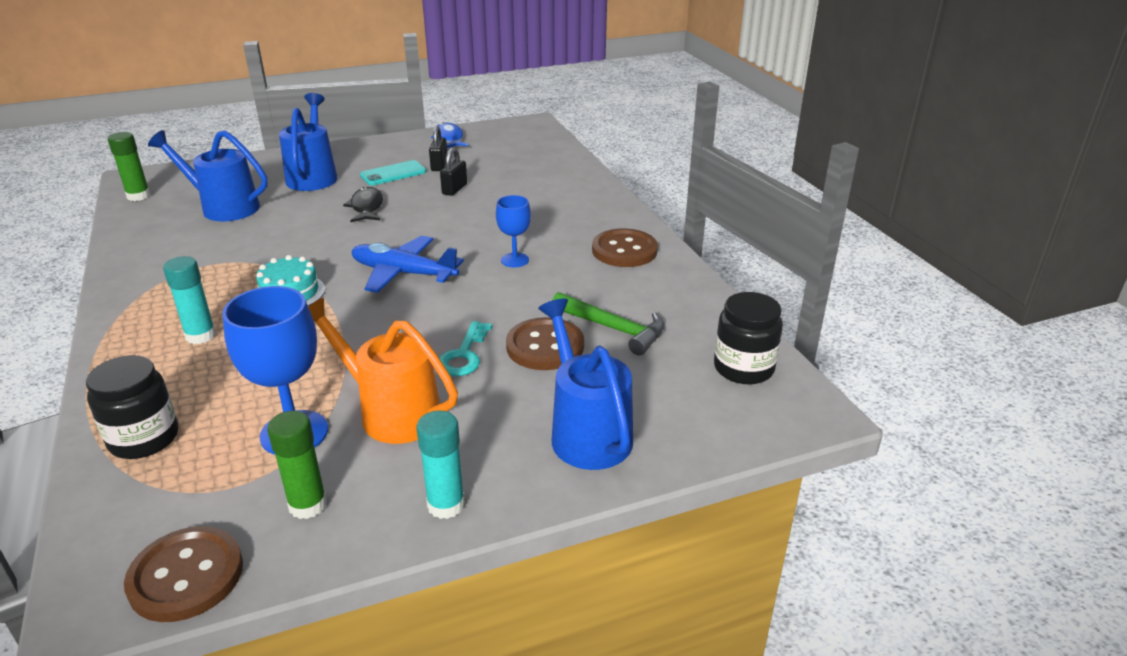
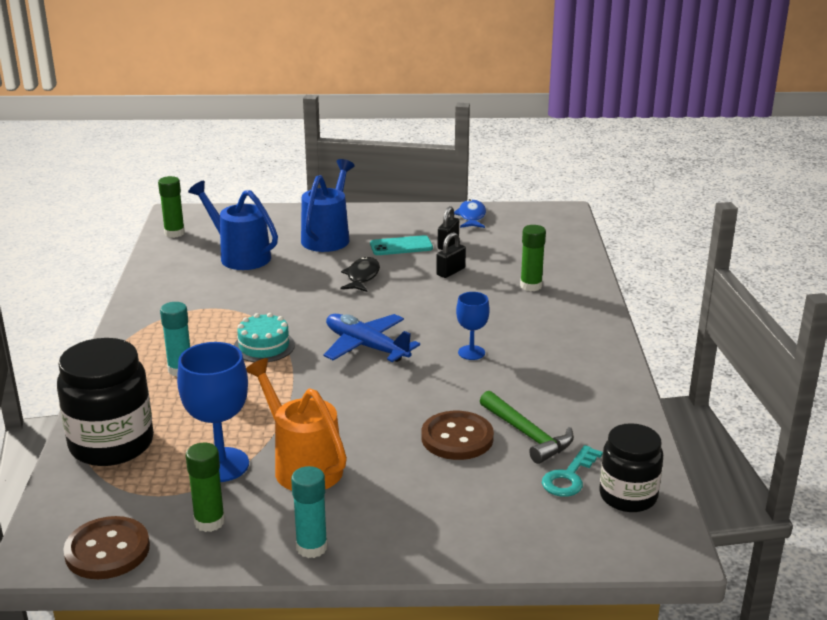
camera: 20 degrees right, 5 degrees down
(144, 438) = (111, 444): black jar -> black jar, size x1.54
(464, 355) = (383, 430): turquoise key -> turquoise key (569, 477)
(539, 190) = (531, 286): none -> green glue stick
(586, 431) = (453, 517): blue watering can -> none
(624, 250) = (580, 362): brown button -> none

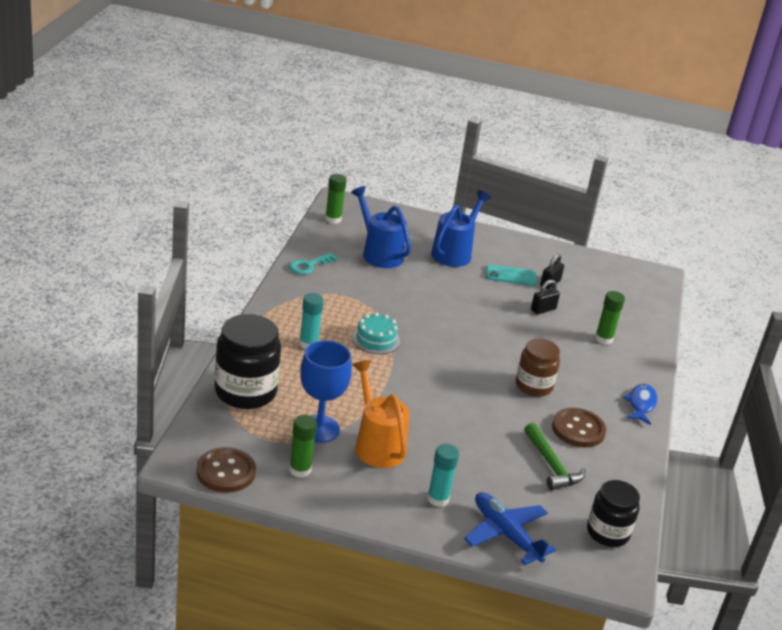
camera: 10 degrees right, 5 degrees up
(311, 547) = (365, 508): turquoise glue stick -> turquoise glue stick (438, 499)
(362, 276) = (470, 296): black fish -> none
(366, 346) = (454, 359): blue plane -> blue plane (505, 534)
(457, 438) = (497, 453): brown button -> brown button (578, 429)
(471, 216) = (579, 261): blue fish -> blue fish (641, 404)
(471, 352) = (534, 386): blue goblet -> brown jar
(569, 477) = (570, 506): turquoise key -> turquoise key (309, 265)

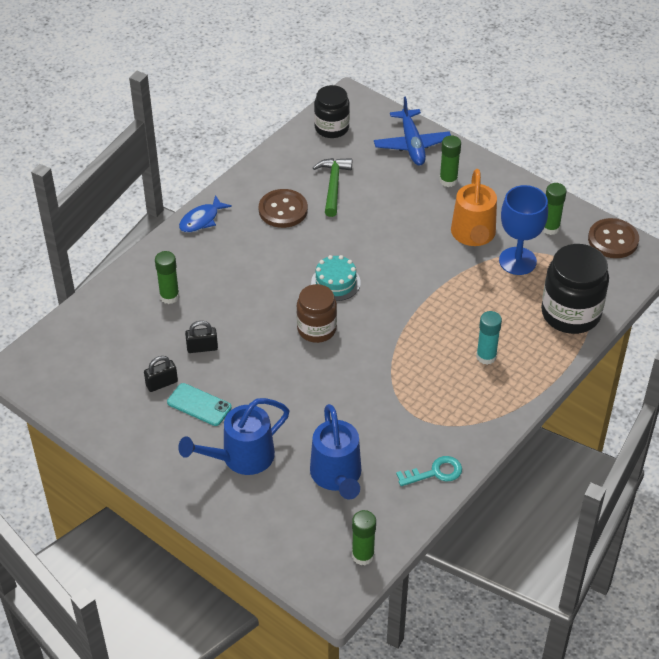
camera: 150 degrees left, 15 degrees up
(376, 339) = (413, 347): turquoise cake -> turquoise cake (335, 282)
(438, 499) = (448, 180): turquoise glue stick -> green glue stick
(534, 386) = (288, 260): brown jar -> brown jar (316, 329)

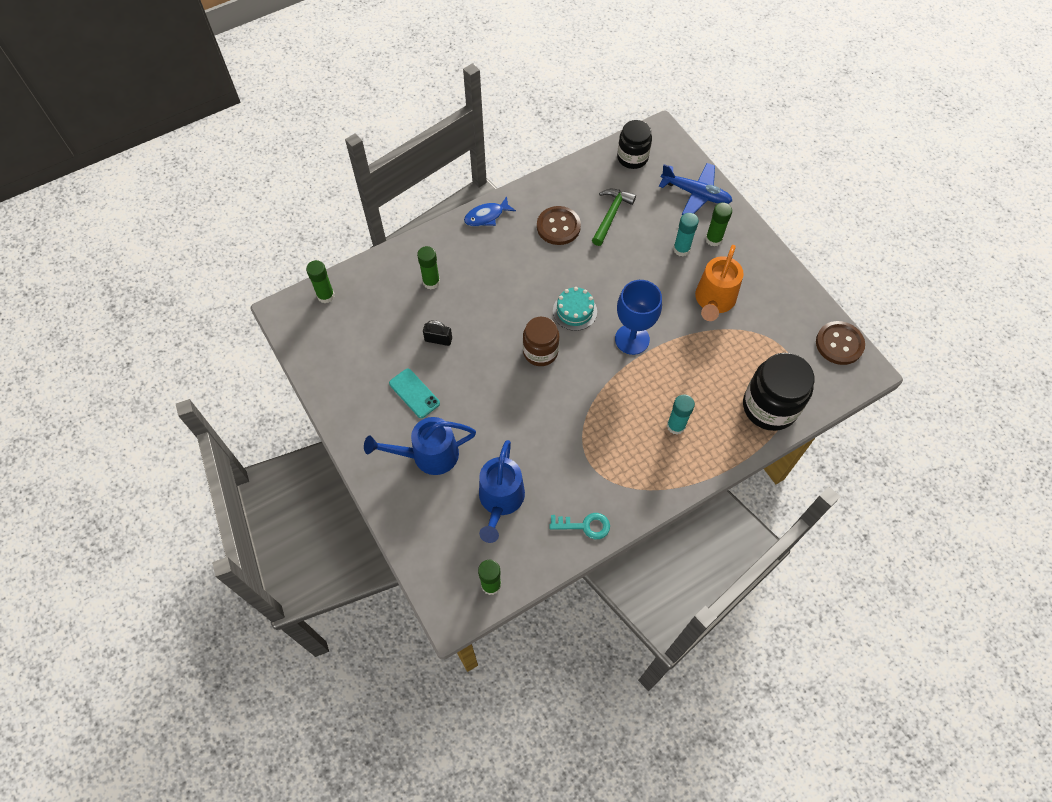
camera: 20 degrees right, 15 degrees up
(161, 383) = (392, 363): black padlock -> none
(412, 144) = (696, 194): blue plane -> blue plane turned 75 degrees counterclockwise
(420, 198) = (681, 249): none -> turquoise glue stick
(517, 261) = (743, 339): blue goblet -> blue goblet (632, 339)
(550, 228) = (786, 314): green glue stick -> green glue stick (326, 296)

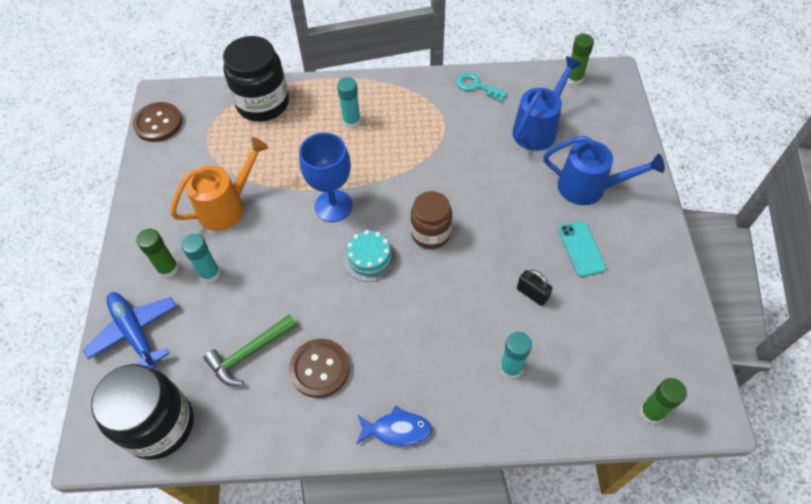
camera: 150 degrees left, 5 degrees down
(431, 282) = (511, 368): green glue stick -> turquoise glue stick
(632, 158) = (159, 425): black jar -> black jar, size x1.54

